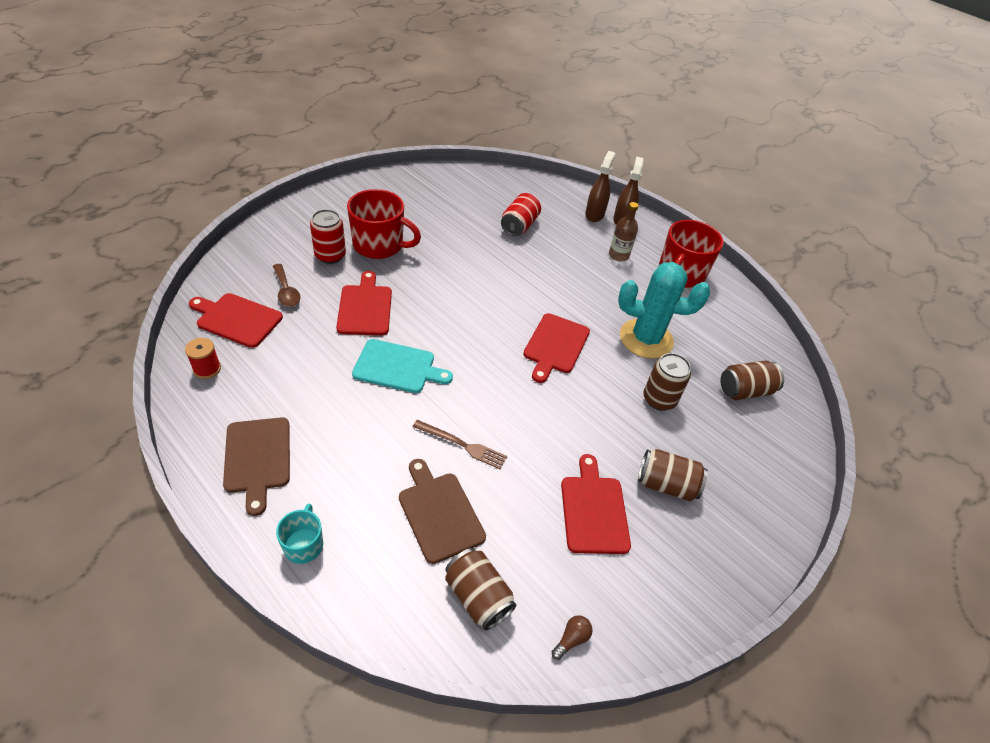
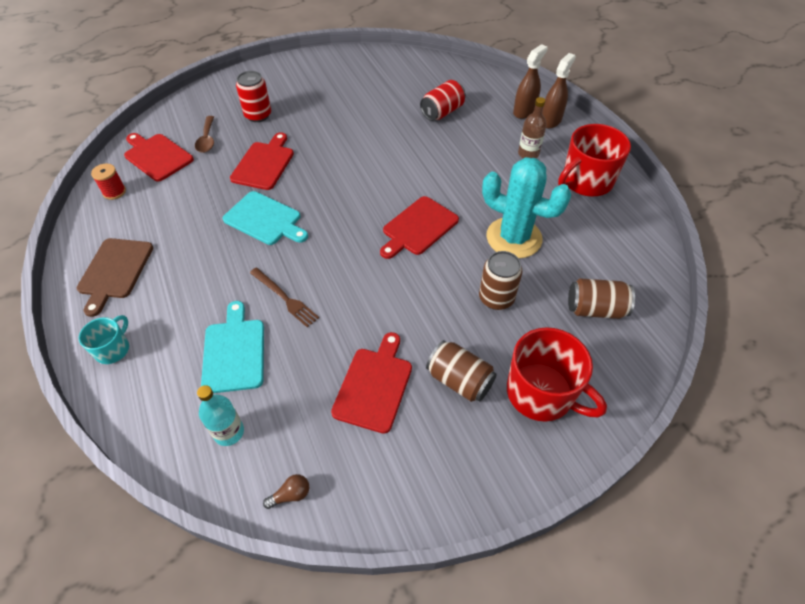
camera: 25 degrees right, 5 degrees up
(379, 245) = (304, 112): red mug -> red mug (541, 393)
(439, 513) = (234, 352): brown cutting board -> turquoise cutting board
(478, 596) = (229, 432): brown can -> turquoise bottle

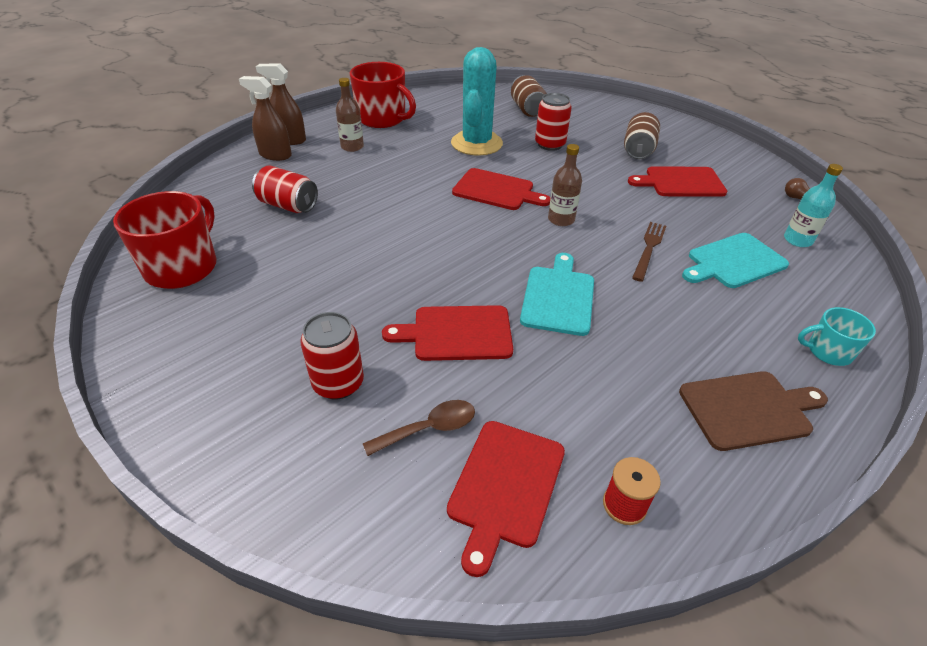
camera: 110 degrees left, 10 degrees down
(354, 255) = (561, 219): none -> brown bottle
(496, 298) = (550, 144): brown can -> red can
(541, 393) = (616, 122): red mug -> red mug (183, 267)

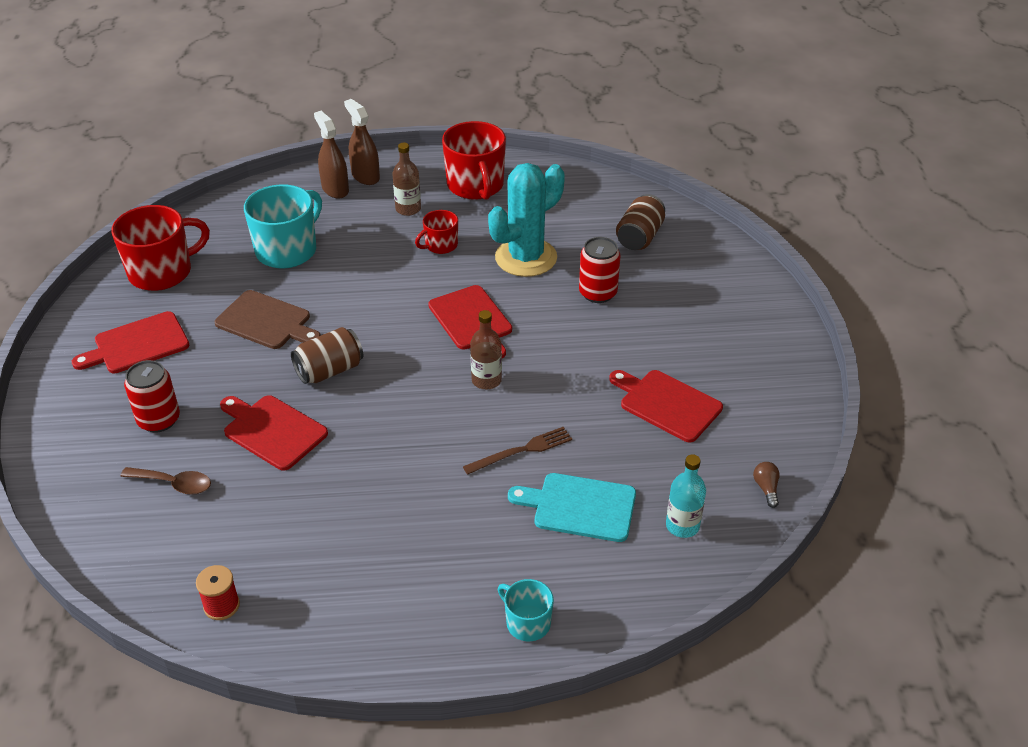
camera: 40 degrees right, 0 degrees up
(288, 205) = (287, 250): red can -> turquoise mug
(408, 158) = (440, 245): none -> red mug
(505, 486) = (171, 547): red cutting board -> red cutting board (137, 344)
(558, 297) = (381, 447): turquoise cutting board -> none
(638, 150) = (683, 345): brown can -> brown can (329, 370)
(748, 409) = (391, 613): brown cutting board -> brown cutting board (266, 321)

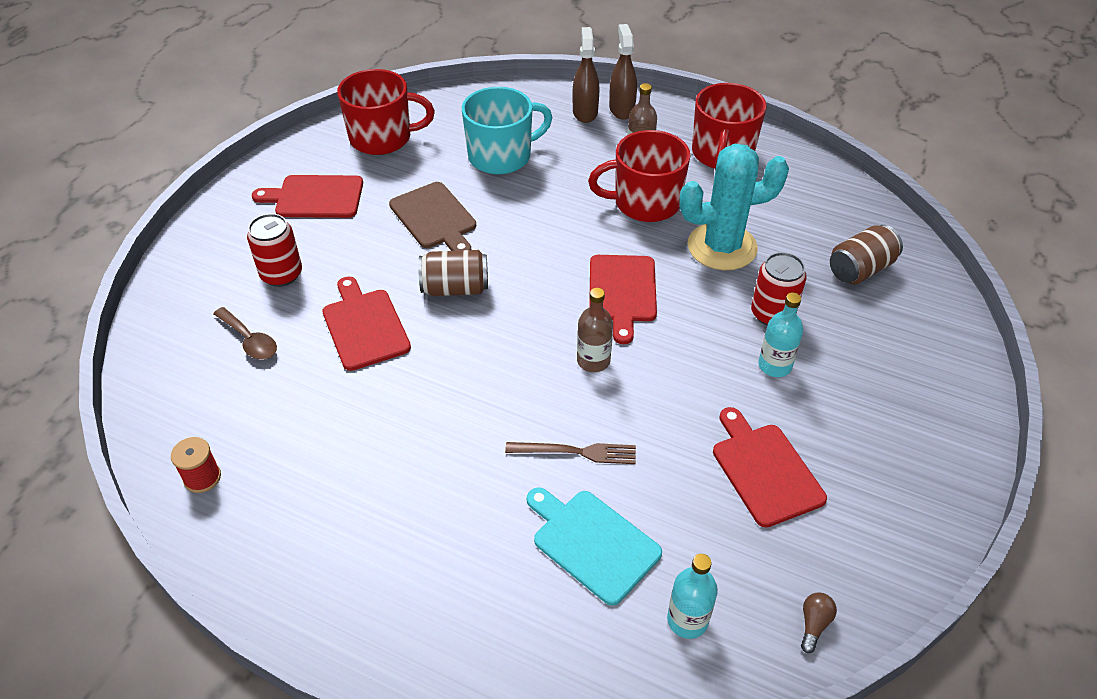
camera: 30 degrees right, 5 degrees up
(440, 245) = (645, 203): red mug -> red mug, size x1.88
(527, 622) = (452, 645): turquoise mug -> none
(624, 329) = (774, 365): none -> turquoise bottle

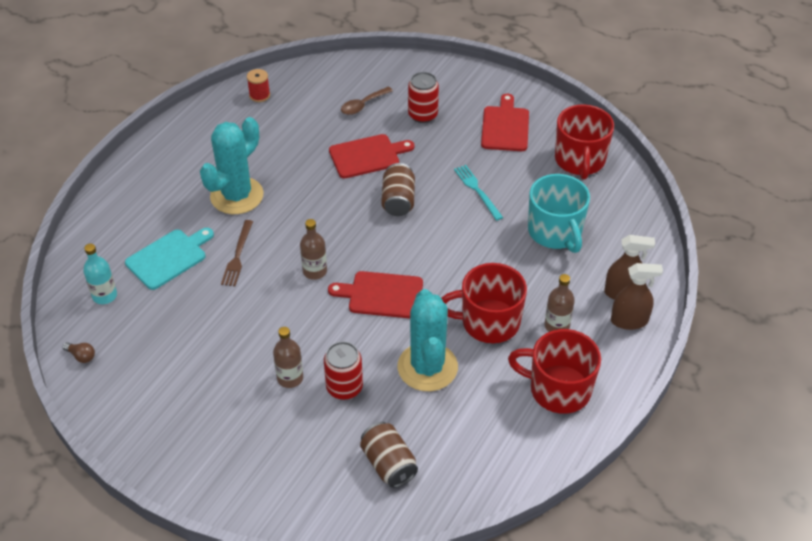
camera: 95 degrees right, 0 degrees up
(434, 218) = (477, 191): brown cutting board -> turquoise fork
(450, 473) = (237, 196): none -> turquoise cactus
(645, 203) = (489, 322): red mug -> red mug turned 90 degrees counterclockwise
(765, 470) = (198, 353): red cutting board -> none
(774, 365) = (290, 378): turquoise bottle -> brown bottle

